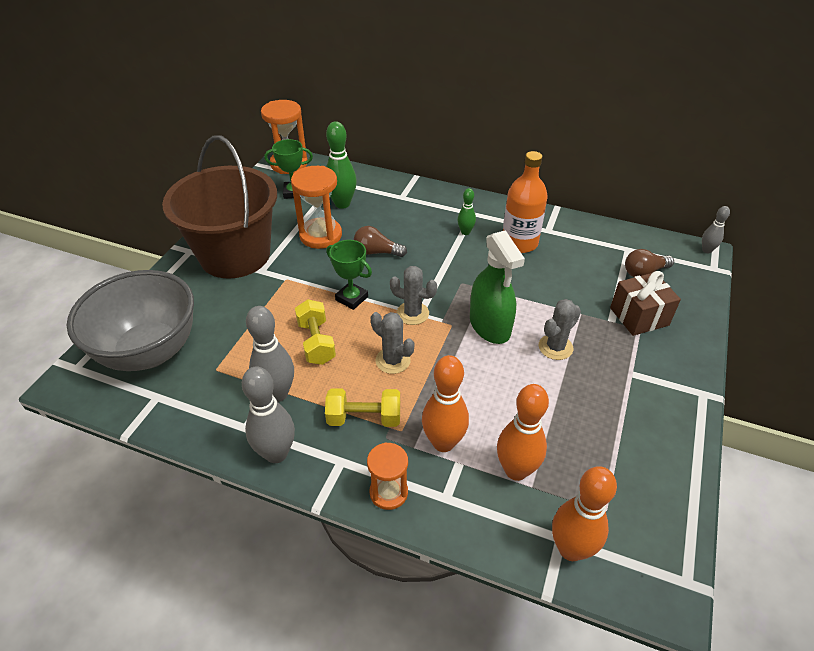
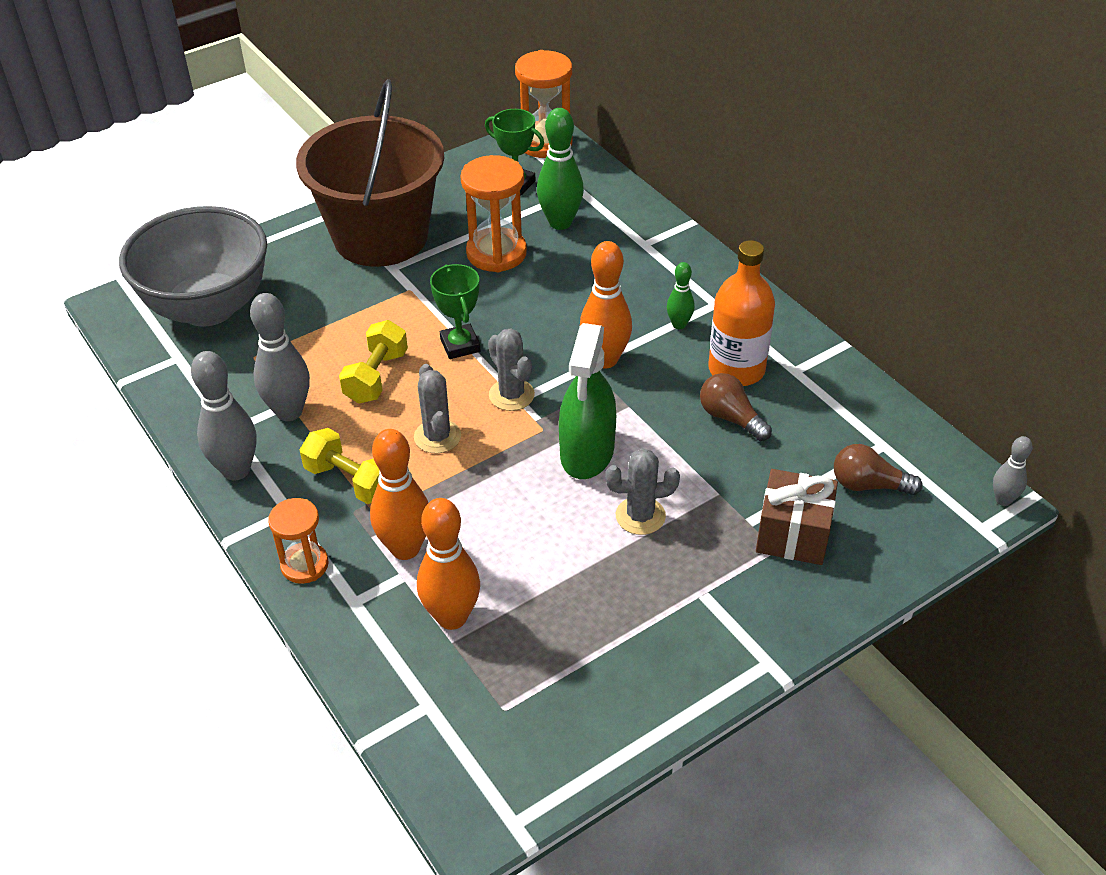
camera: 35 degrees right, 0 degrees up
(377, 252) = (542, 302): brown light bulb -> brown light bulb (731, 418)
(570, 549) = (427, 720): orange bowling pin -> orange bowling pin (605, 359)

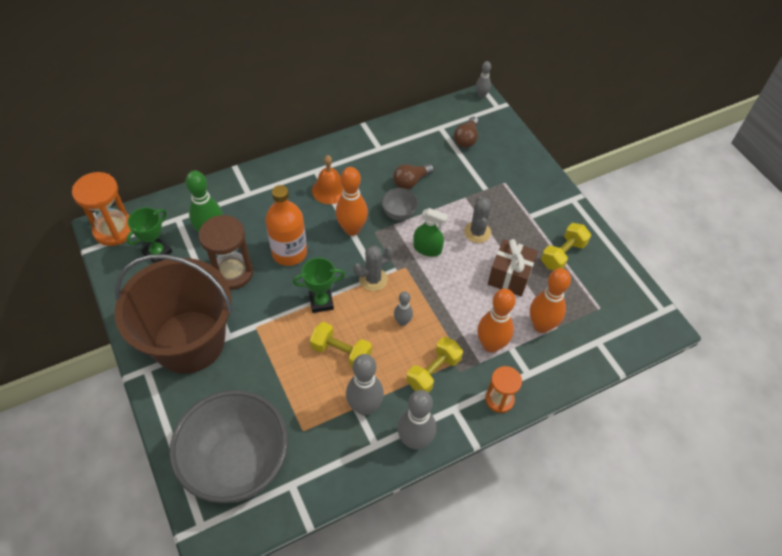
camera: 85 degrees left, 10 degrees up
(437, 436) = (402, 322): grey cactus -> grey bowling pin
(496, 253) = (232, 272): orange hourglass -> brown hourglass
(587, 453) = (427, 249): green spray bottle -> green spray bottle, size x0.63
(619, 647) = (563, 254): none -> yellow dumbbell
(653, 410) = (399, 214): none -> grey bowl
(679, 325) = (330, 190): green bowling pin -> orange bell
(736, 369) = (373, 172): orange bottle -> orange bottle (289, 252)
(793, 535) = (496, 174): brown gift -> brown gift (510, 276)

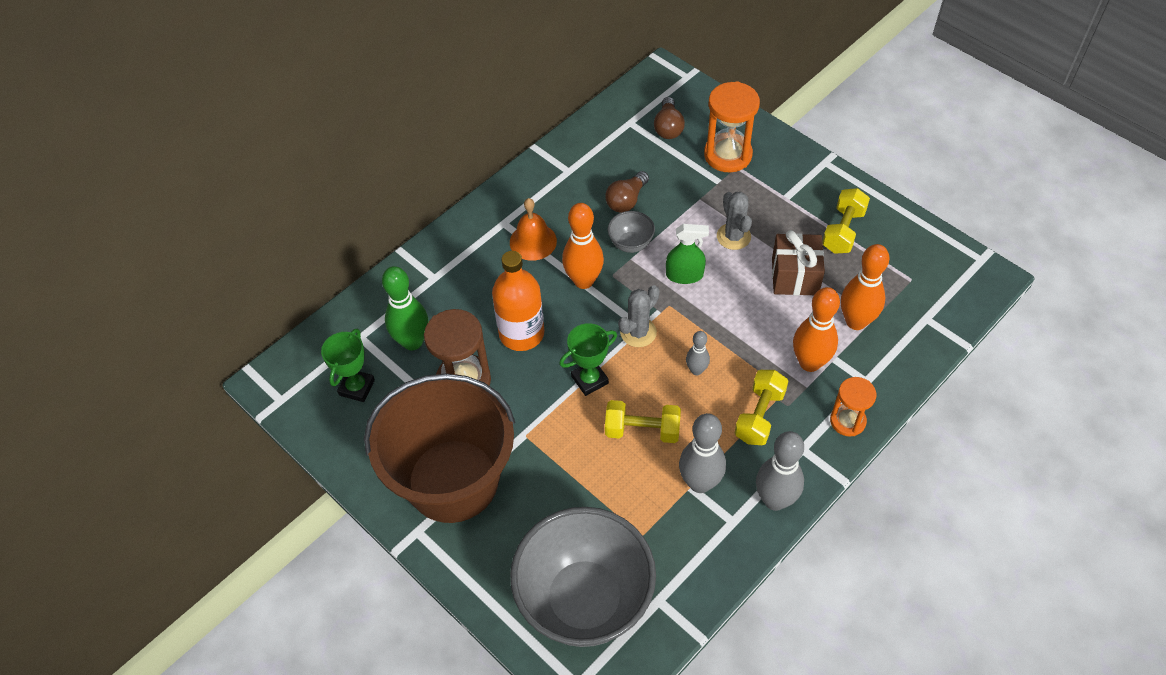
camera: 15 degrees left, 0 degrees up
(114, 230) = (286, 378): orange hourglass -> orange hourglass (727, 155)
(481, 95) = (661, 68): grey bowling pin -> none

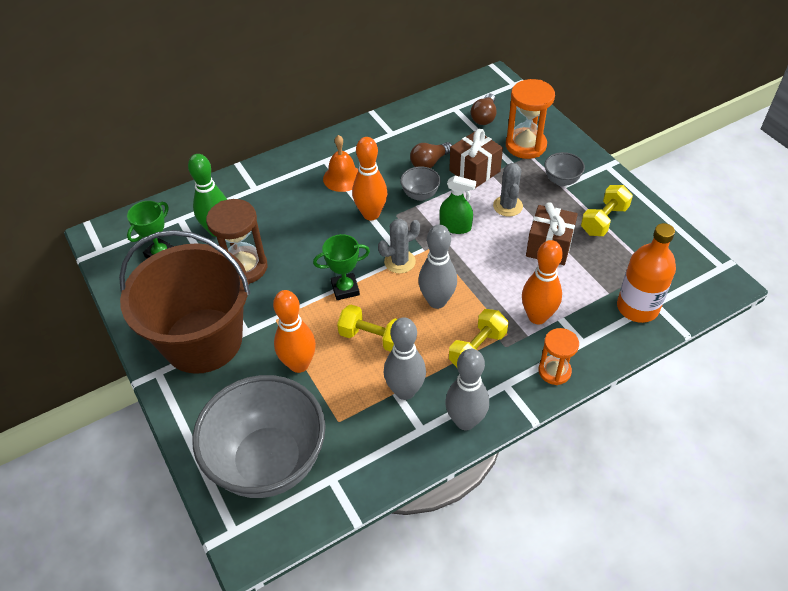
camera: 15 degrees right, 5 degrees down
(521, 333) = (305, 242): orange bottle -> orange bottle (637, 307)
(681, 200) = (474, 171): none -> brown gift
(696, 370) = (437, 301): grey bowling pin -> grey bowling pin, size x1.82
(782, 191) = (561, 180): none -> grey bowl
(856, 321) = (590, 293): orange bowling pin -> orange bowling pin (299, 364)

